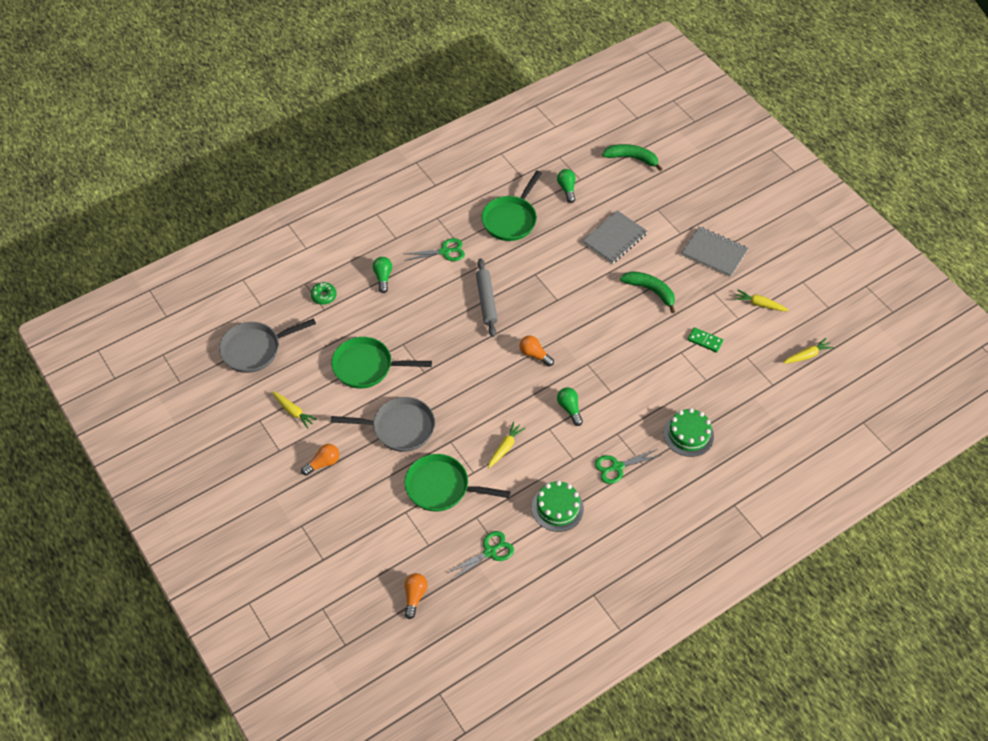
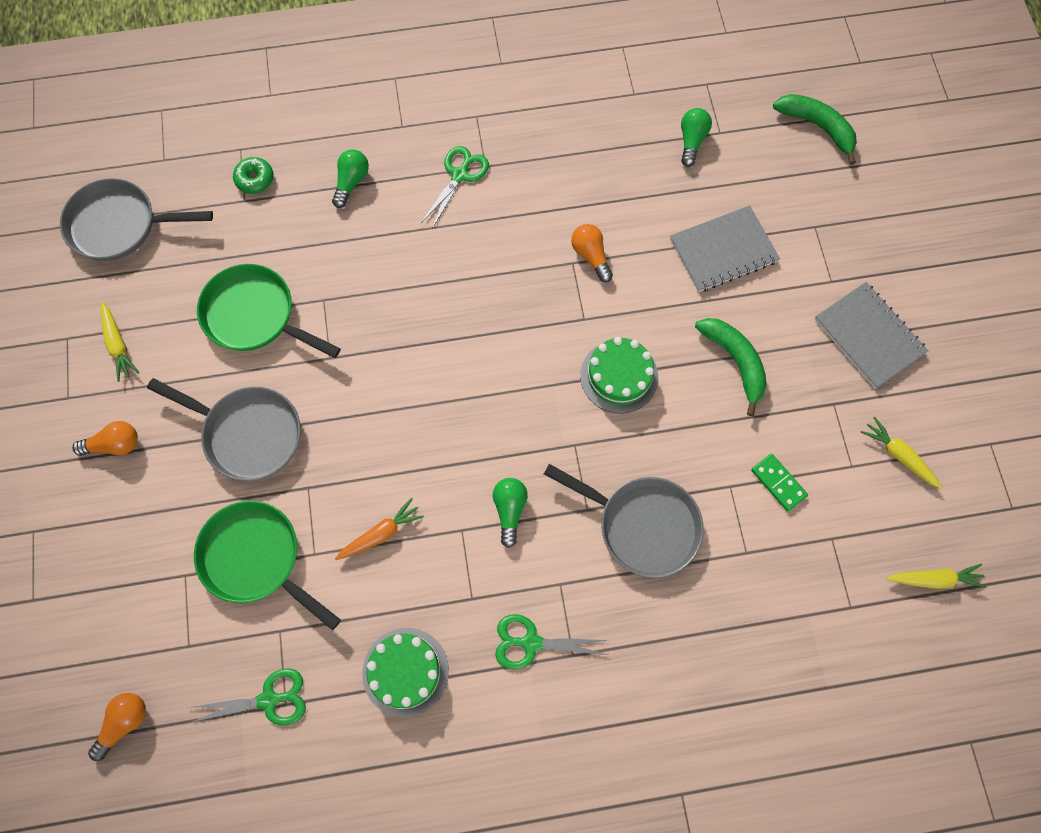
camera: 25 degrees right, 15 degrees up
(445, 252) = (459, 175): green scissors -> green scissors turned 75 degrees counterclockwise
(486, 301) = (478, 278): grey rolling pin -> none
(505, 447) = (381, 534): yellow carrot -> orange carrot
(511, 219) = (582, 159): green pan -> none
(534, 355) = (503, 397): orange light bulb -> orange light bulb (591, 256)
(645, 388) = (642, 525): none -> grey pan
(688, 434) = (670, 636): green cake -> green cake (619, 376)

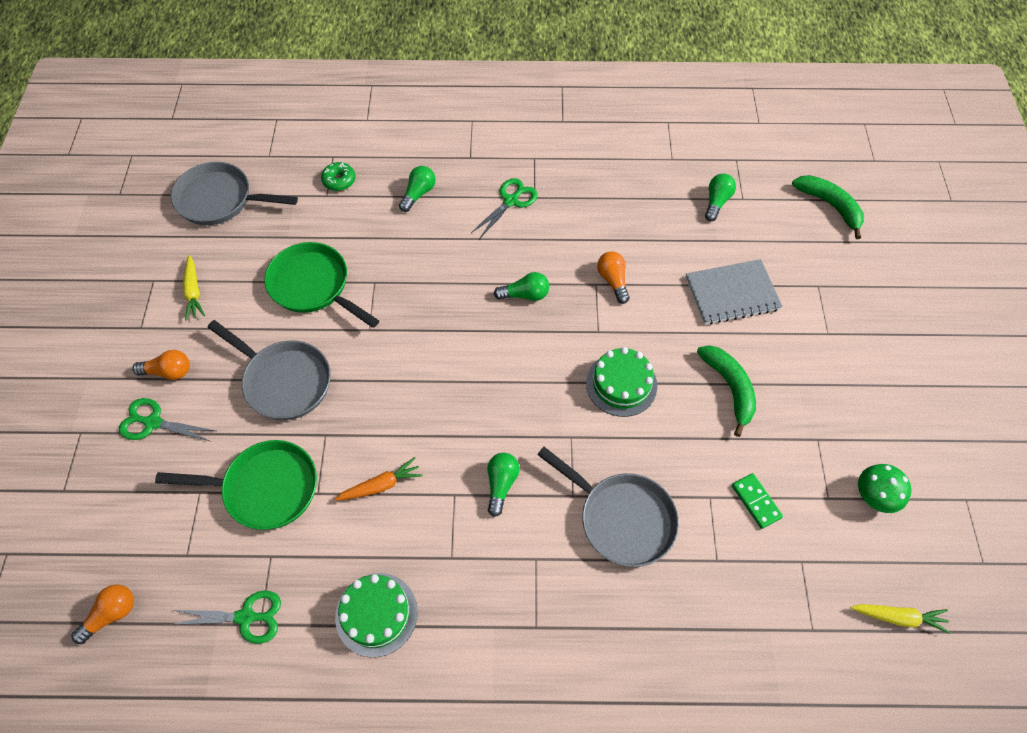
camera: 10 degrees right, 10 degrees down
(256, 558) = (265, 488): green pan -> green pan turned 135 degrees clockwise
(496, 288) = (525, 295): none -> green light bulb
(531, 642) = (498, 608): green scissors -> green scissors (153, 422)
(869, 336) = (857, 385): grey notebook -> none
(899, 455) = (875, 495): yellow carrot -> green mushroom

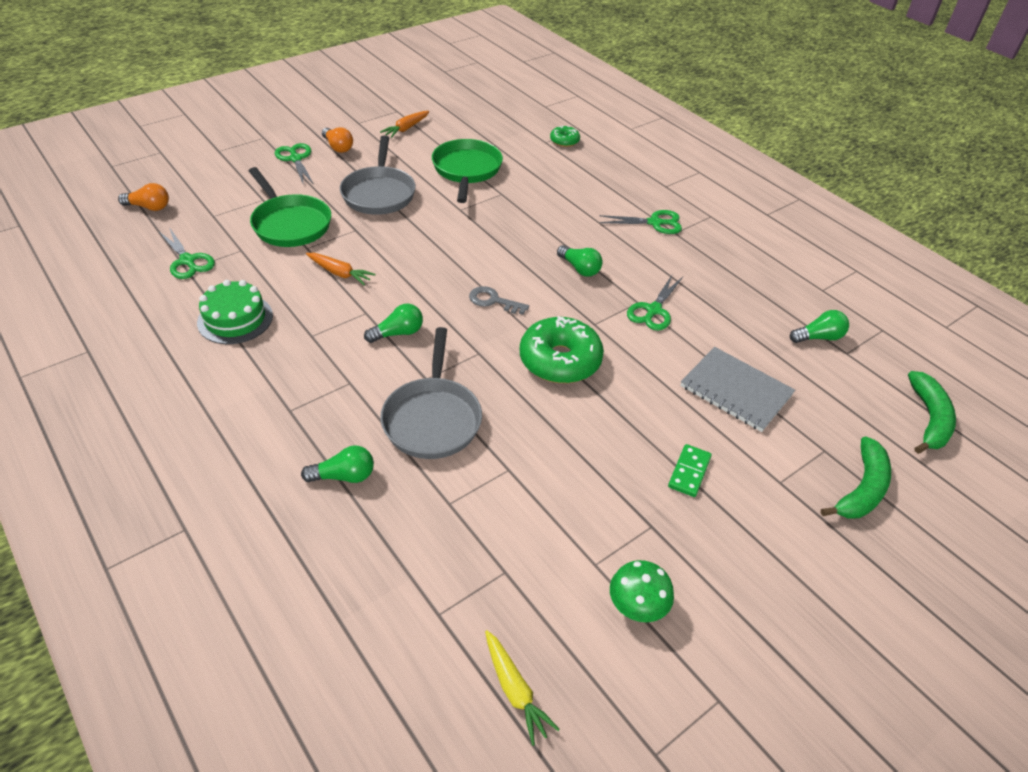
camera: 50 degrees right, 15 degrees down
(194, 292) = (406, 128): yellow carrot -> orange carrot
(220, 200) = (486, 105): grey pan -> none
(418, 194) = (600, 178): green light bulb -> green light bulb (344, 476)
(515, 385) = (493, 301): none -> grey key
(613, 281) = (653, 310): orange light bulb -> green scissors
(621, 384) = (560, 360): green cake -> green donut
(729, 388) = (634, 433): green banana -> green banana (861, 489)
(756, 501) = (536, 506): green domino -> green domino (689, 472)

